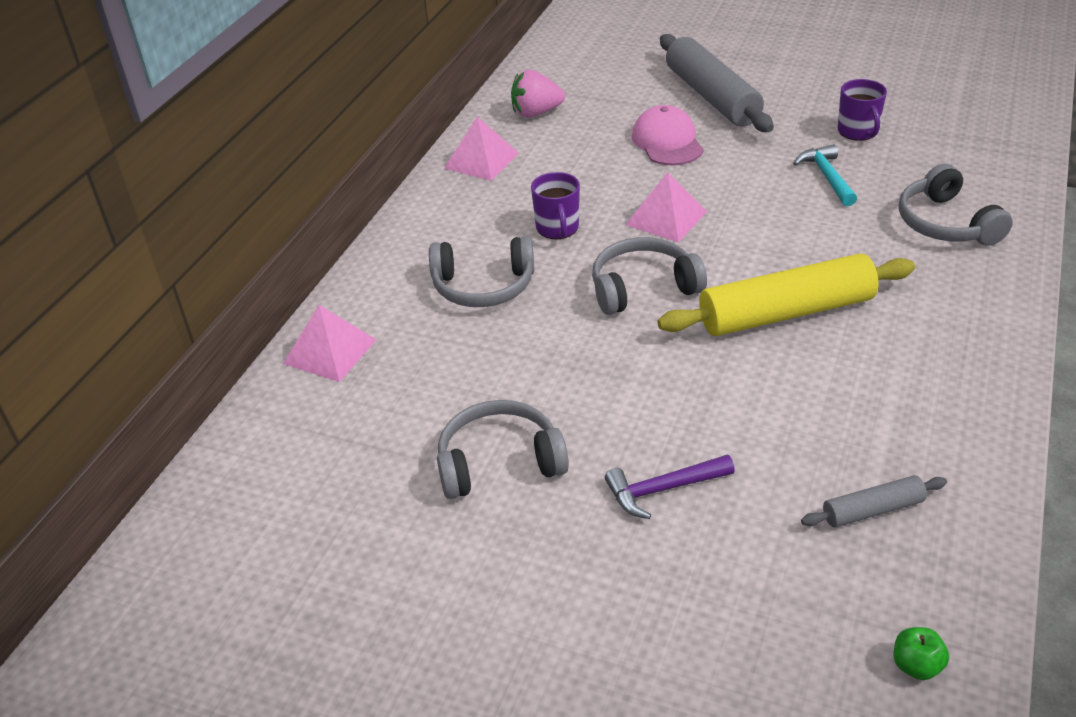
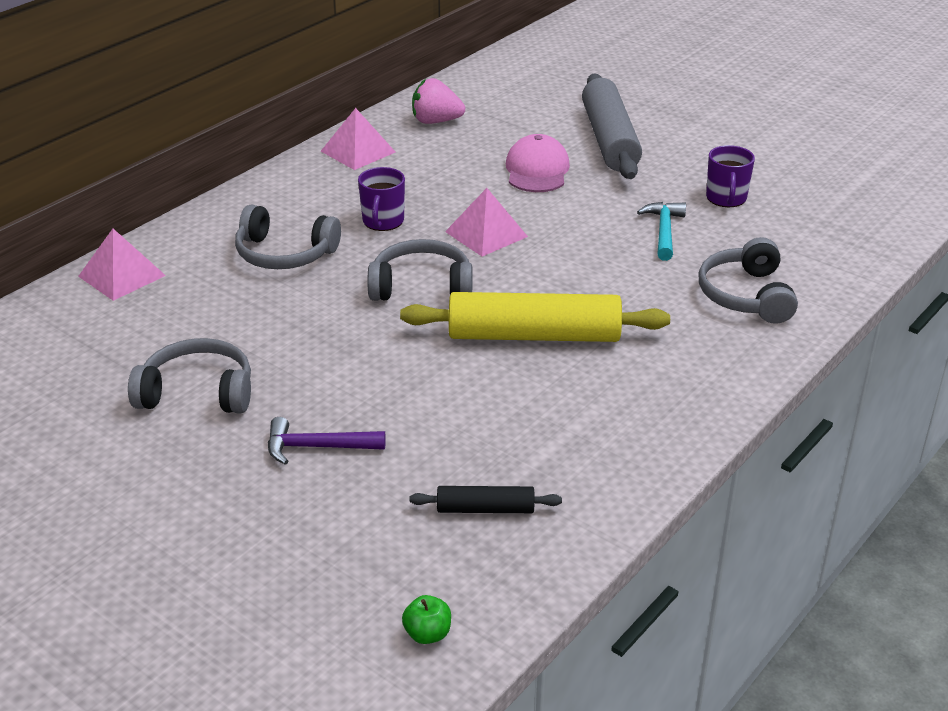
camera: 15 degrees right, 5 degrees down
(872, 510) = (485, 509): grey rolling pin -> black rolling pin

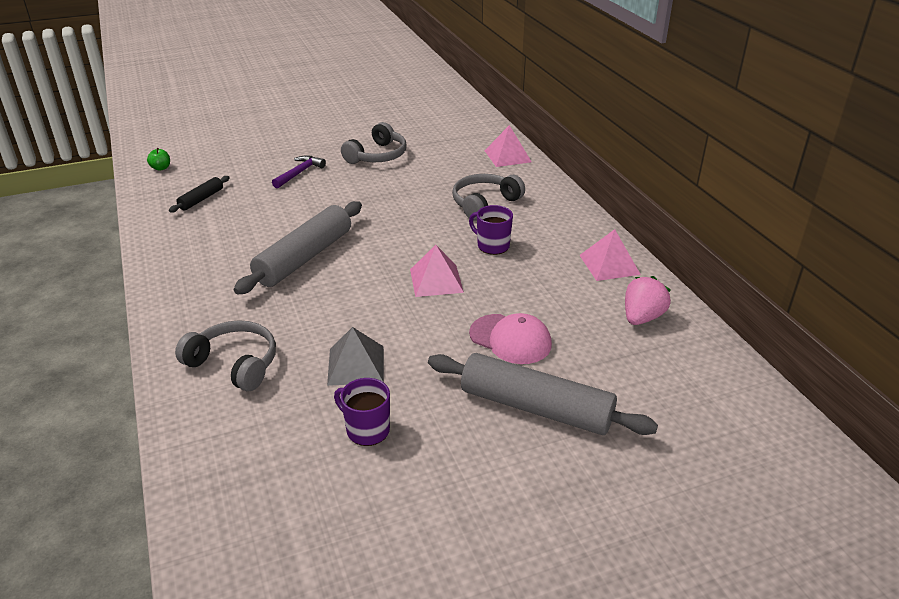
camera: 120 degrees right, 0 degrees up
(421, 286) = (400, 237): grey headphones -> none
(534, 335) = (304, 258): yellow rolling pin -> grey rolling pin
(664, 231) = (356, 365): turquoise hammer -> grey pyramid

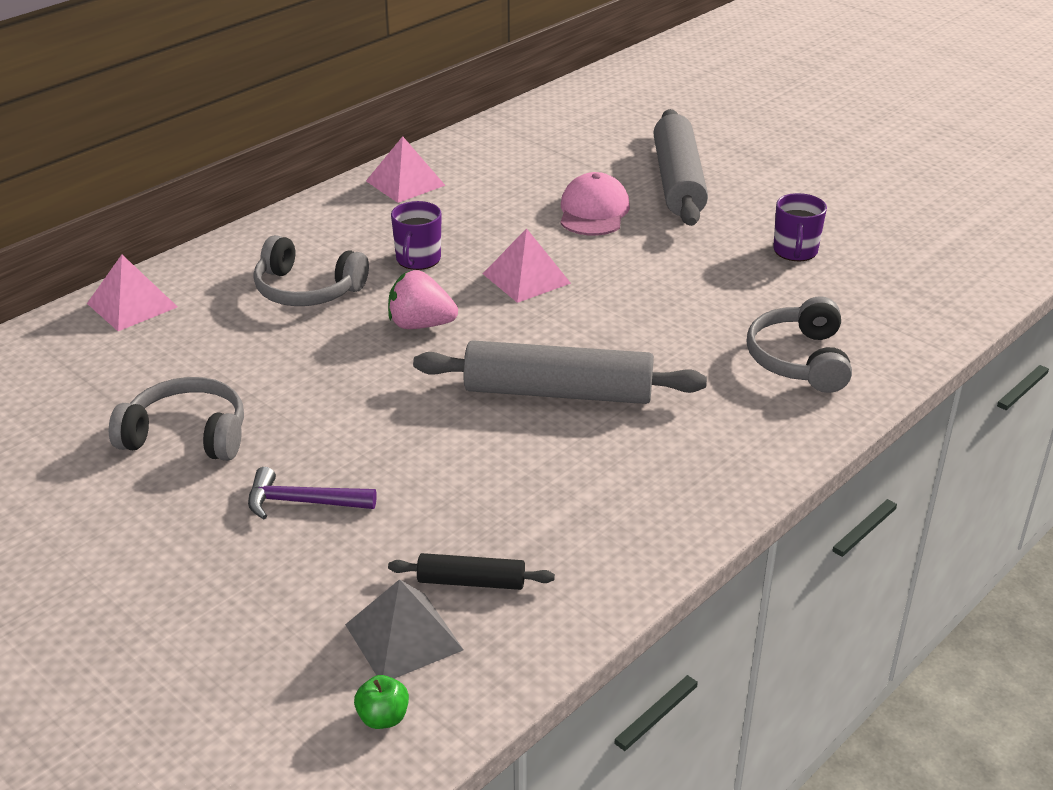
camera: 115 degrees left, 0 degrees up
(356, 365) = (720, 284): grey pyramid -> grey pyramid (403, 637)
(642, 317) = (494, 154): pink strawberry -> pink strawberry (420, 325)

